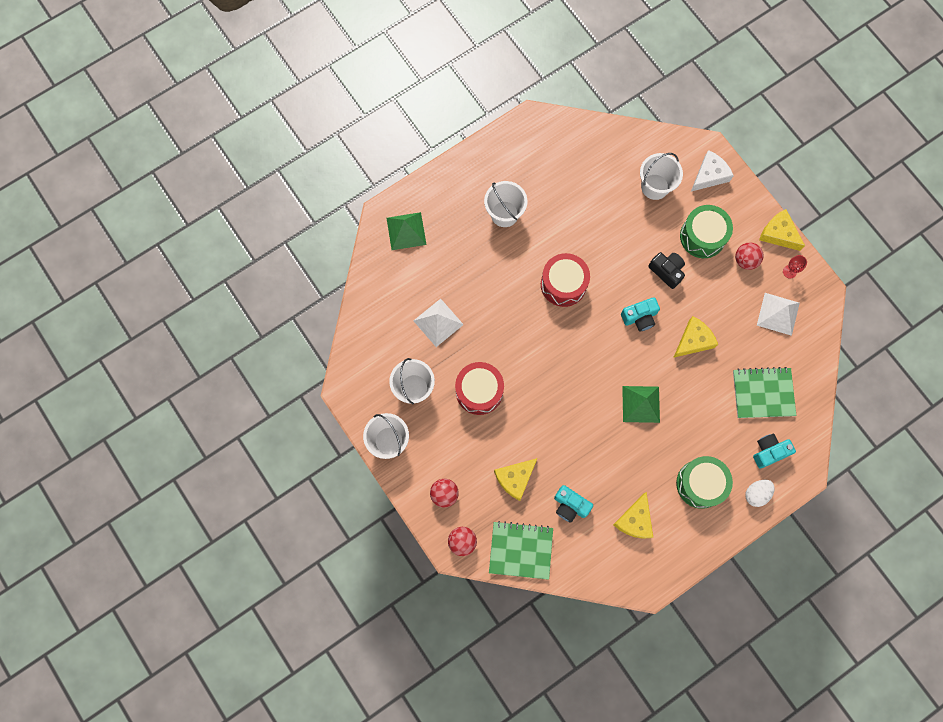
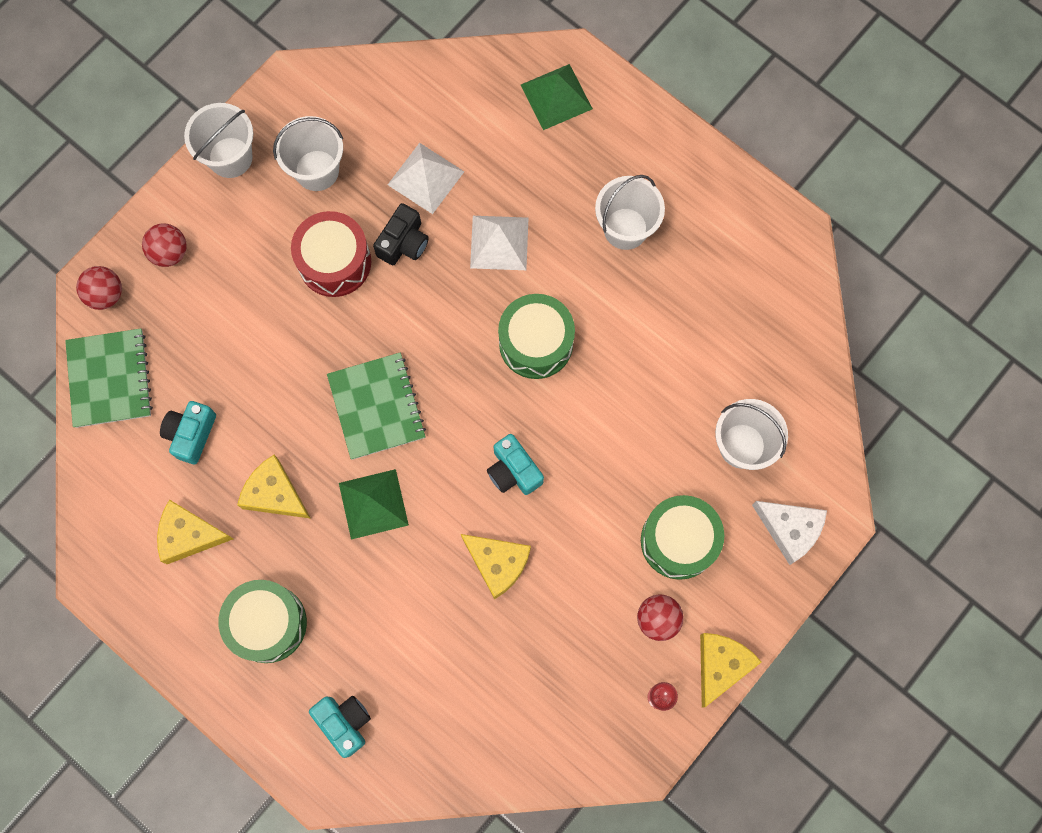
camera: 75 degrees right, 0 degrees up
(515, 478) = (214, 345): yellow cheese -> yellow cheese (274, 493)
(563, 284) = (536, 343): red drum -> green drum
(666, 271) = (602, 496): black camera -> black camera (403, 243)
(756, 494) = (271, 715): white egg -> none
(763, 393) = (438, 694): green notebook -> green notebook (377, 407)
(778, 314) = (580, 692): white pyramid -> white pyramid (499, 242)

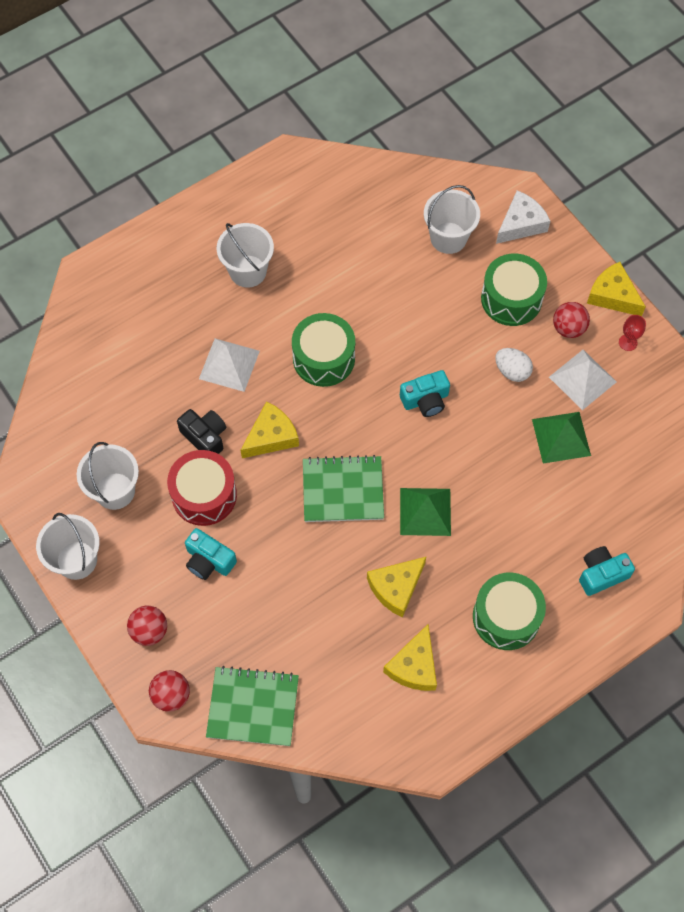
camera: 75 degrees left, 10 degrees down
(191, 434) = (324, 646): turquoise camera -> turquoise camera (209, 560)
(426, 178) = (153, 406): white pyramid -> white pyramid (582, 379)
(498, 563) = (498, 429): yellow cheese -> yellow cheese (271, 436)
(556, 97) = (116, 292): green pyramid -> green pyramid (561, 437)
(579, 563) = (512, 371): none -> white egg

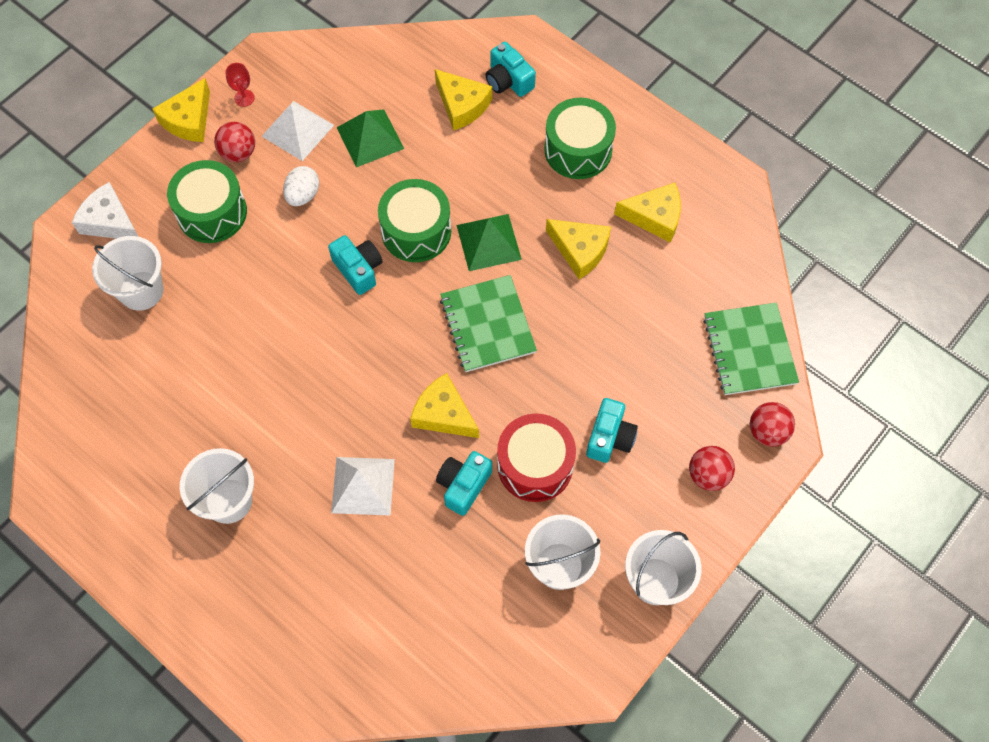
camera: 105 degrees left, 0 degrees up
(205, 437) = (463, 485): black camera -> turquoise camera
(323, 358) = (330, 384): green drum -> green drum (416, 231)
(581, 525) = (462, 105): none -> yellow cheese

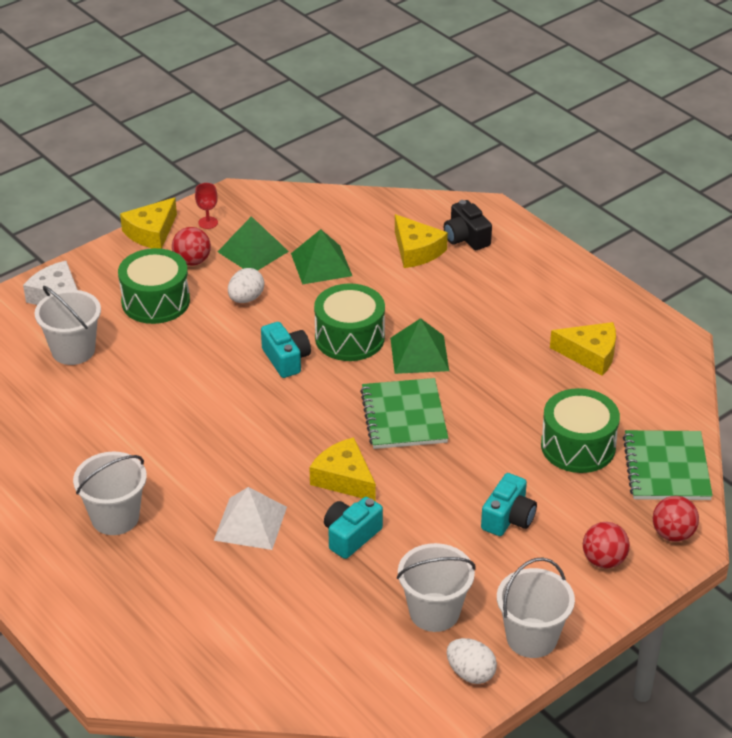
camera: 10 degrees right, 25 degrees down
(297, 130) = (253, 251): white pyramid -> green pyramid
(508, 80) = (466, 238): turquoise camera -> black camera
(535, 465) = (427, 530): red drum -> none
(578, 150) = (523, 296): green drum -> green drum (578, 446)
(580, 250) = (509, 371): yellow cheese -> none
(606, 633) = (470, 673): none -> white egg

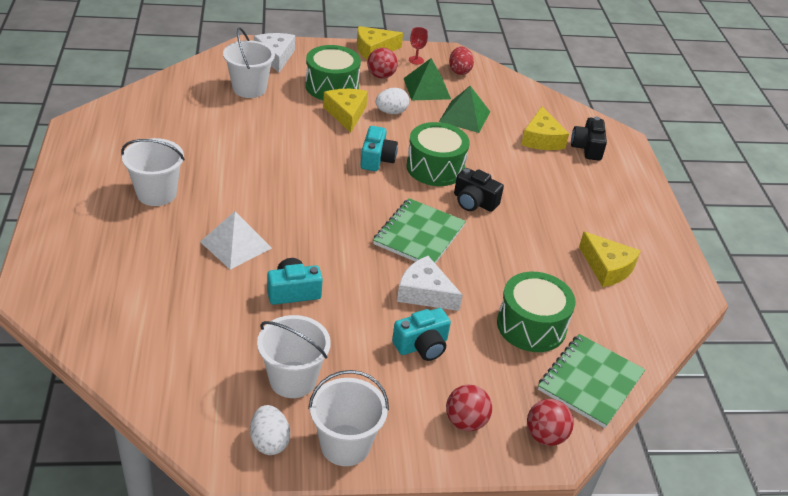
camera: 30 degrees right, 0 degrees up
(264, 212) = (459, 71): none -> red egg
(344, 478) = (331, 252): yellow cheese -> yellow cheese (346, 114)
(419, 354) = (474, 202): green pyramid -> black camera
(463, 469) = (424, 293): none -> white cheese

